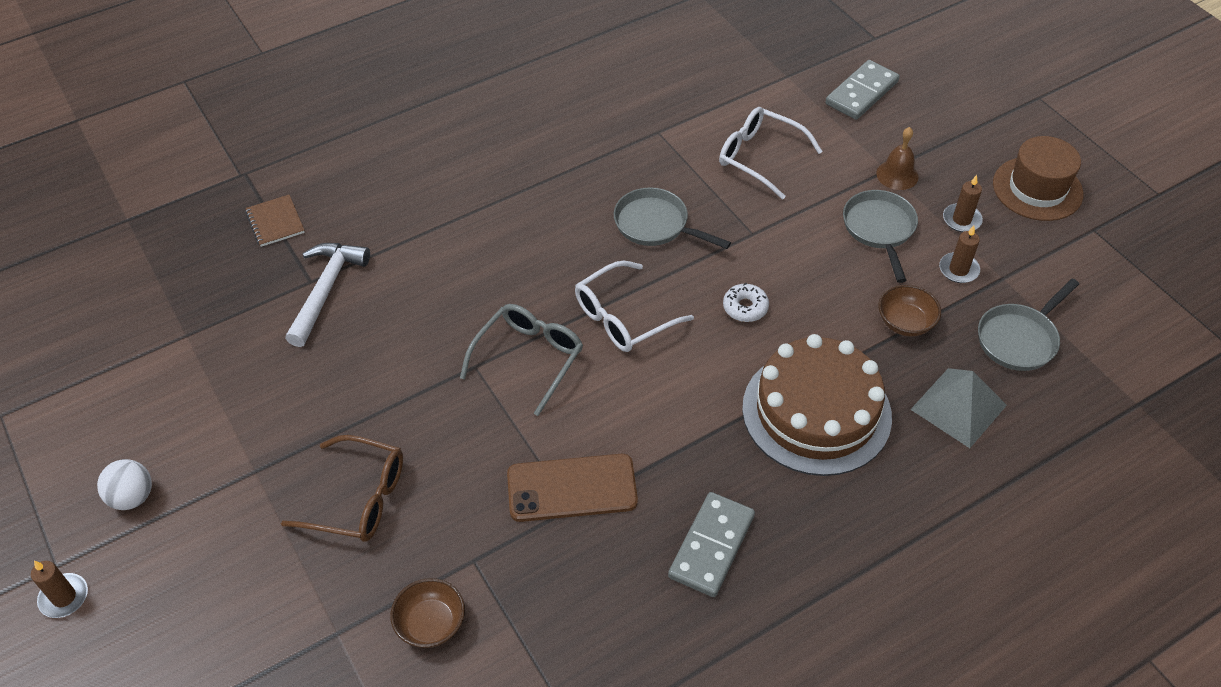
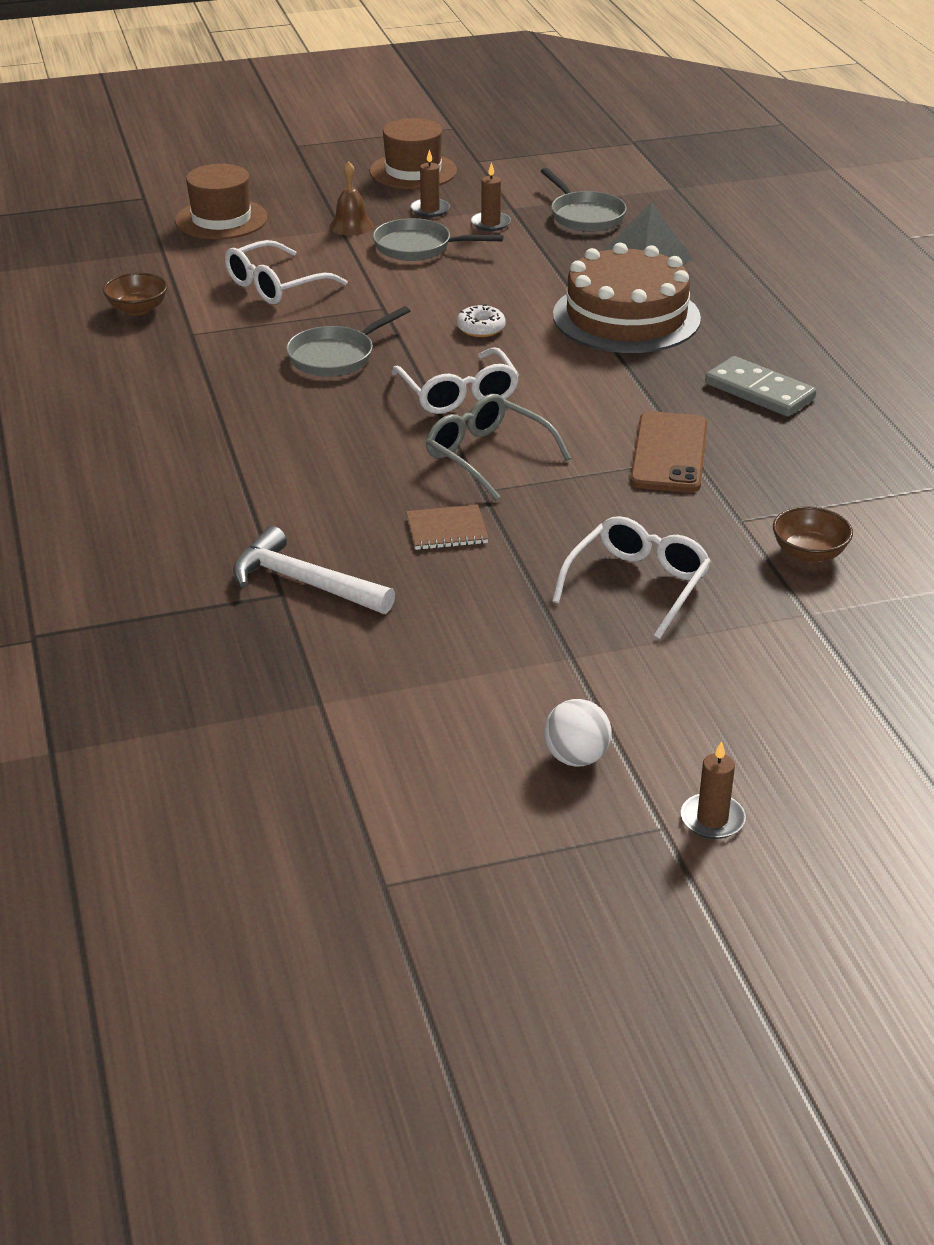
camera: 75 degrees left, 15 degrees down
(275, 222) = (152, 614): brown notebook -> brown notebook (447, 530)
(358, 498) = (637, 585): brown glasses -> white glasses
(861, 93) = (221, 219): grey domino -> brown hat
(905, 323) = (541, 258): brown bowl -> brown bowl (137, 309)

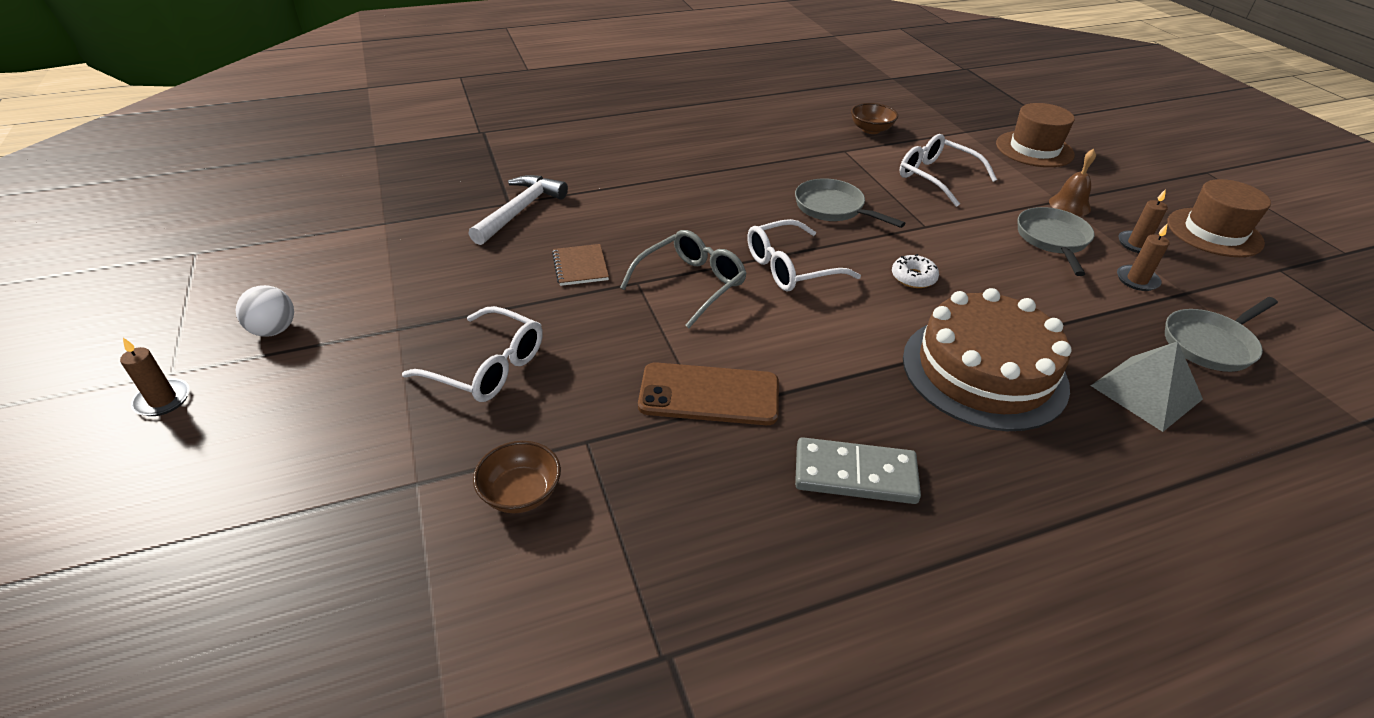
camera: 85 degrees right, 5 degrees up
(759, 391) = (855, 475): grey domino -> grey domino turned 60 degrees clockwise

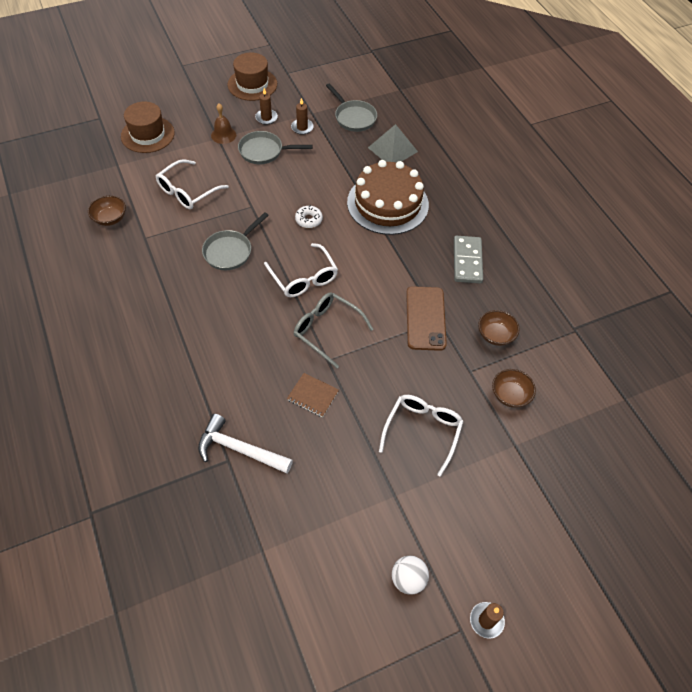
camera: 95 degrees left, 15 degrees up
(580, 266) = (313, 396): brown notebook -> brown notebook turned 45 degrees clockwise
(663, 493) = (495, 335): none -> brown bowl

